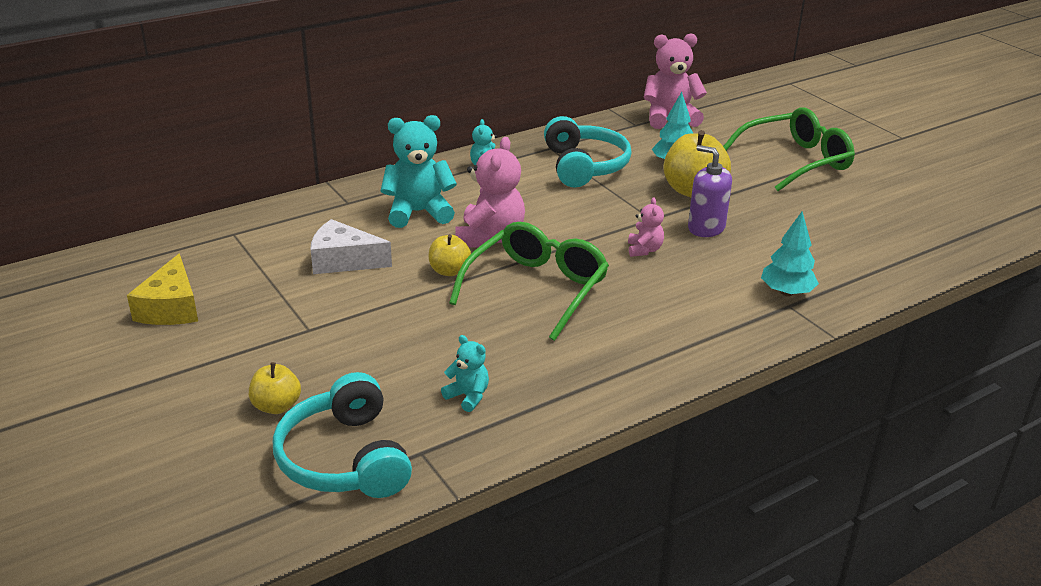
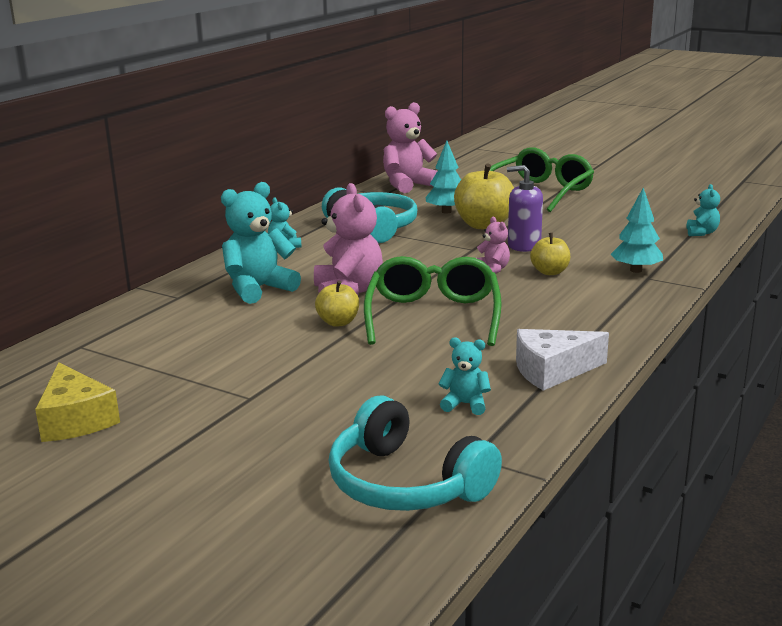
camera: 25 degrees left, 10 degrees down
(276, 406) = (287, 464): yellow apple -> yellow apple (550, 272)
(343, 261) = (224, 339): white cheese -> white cheese (552, 371)
(913, 263) = (701, 233): none -> turquoise teddy bear

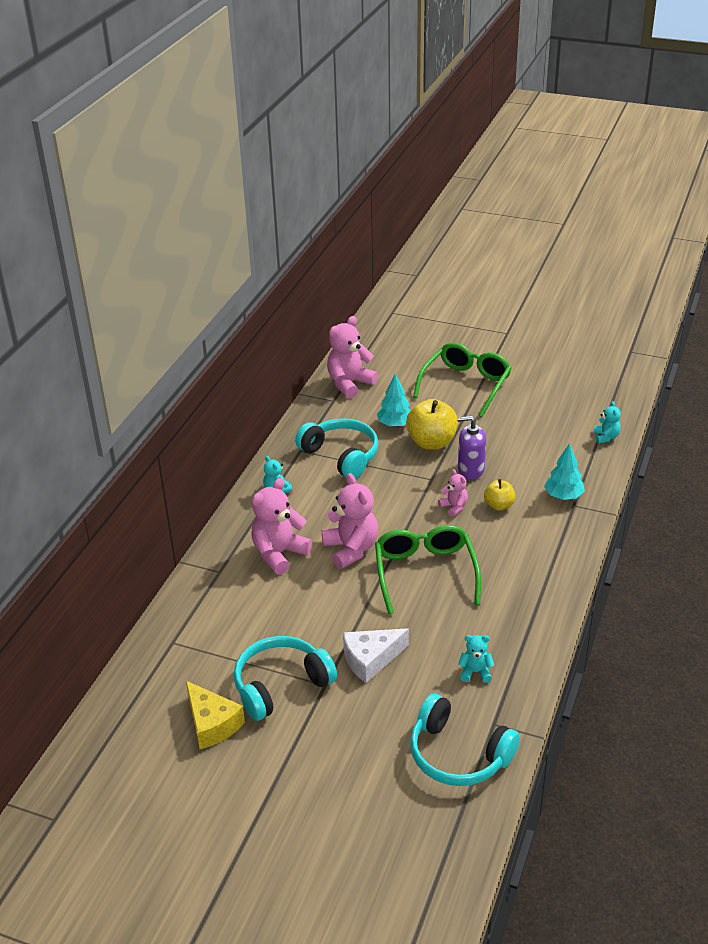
camera: 10 degrees left, 15 degrees up
(190, 393) = (280, 685): none -> turquoise headphones
(258, 289) = (279, 553): turquoise teddy bear -> pink teddy bear
(338, 322) = (357, 589): yellow apple -> none
(552, 371) = (526, 628): white cheese -> white cheese (371, 659)

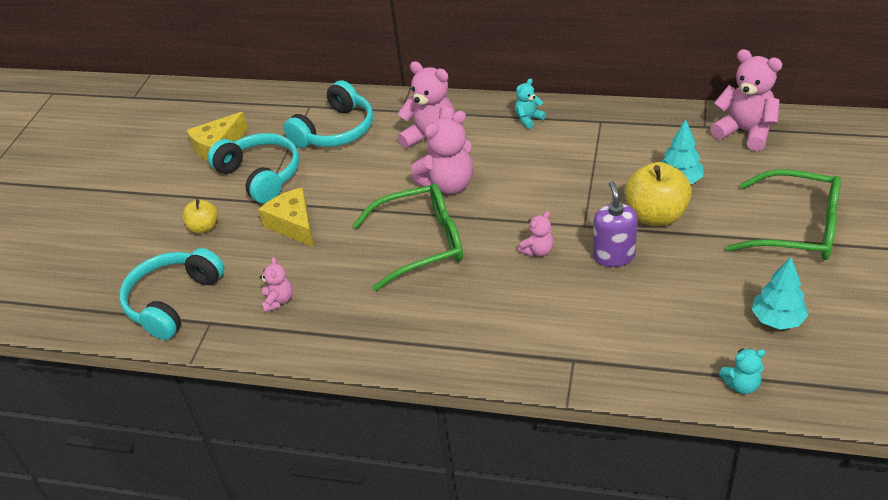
camera: 85 degrees right, 5 degrees up
(341, 455) = (602, 151): turquoise headphones -> turquoise headphones (335, 131)
(371, 659) = (293, 225): white cheese -> yellow cheese
(475, 672) = (278, 300): turquoise teddy bear -> pink teddy bear
(499, 505) = (552, 289): yellow apple -> yellow apple (204, 227)
(563, 496) = (589, 348): turquoise tree -> turquoise tree (777, 320)

